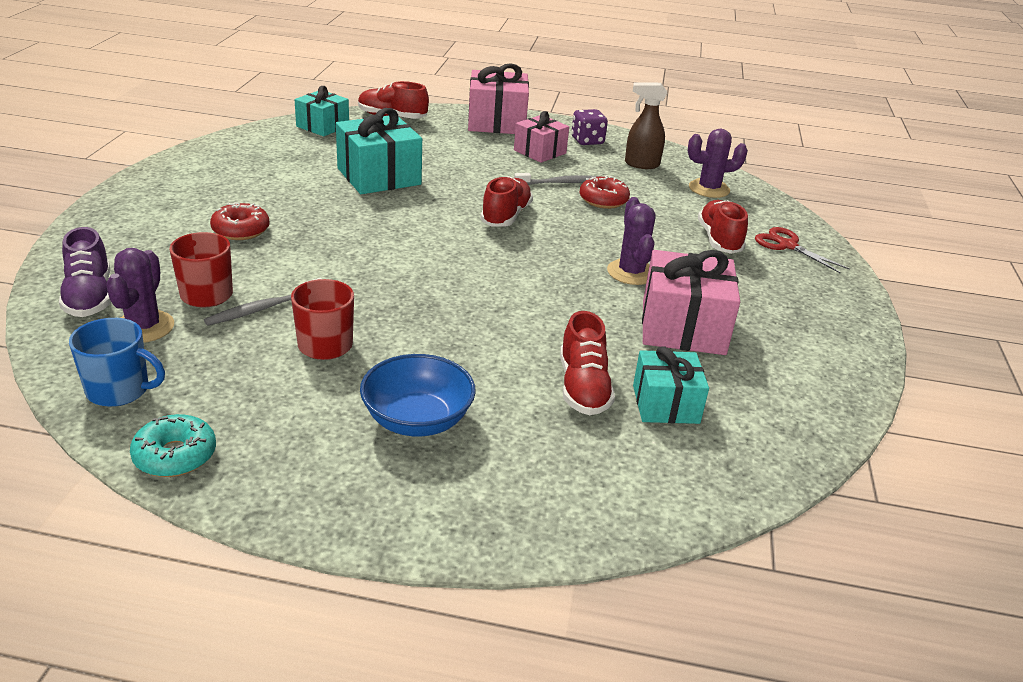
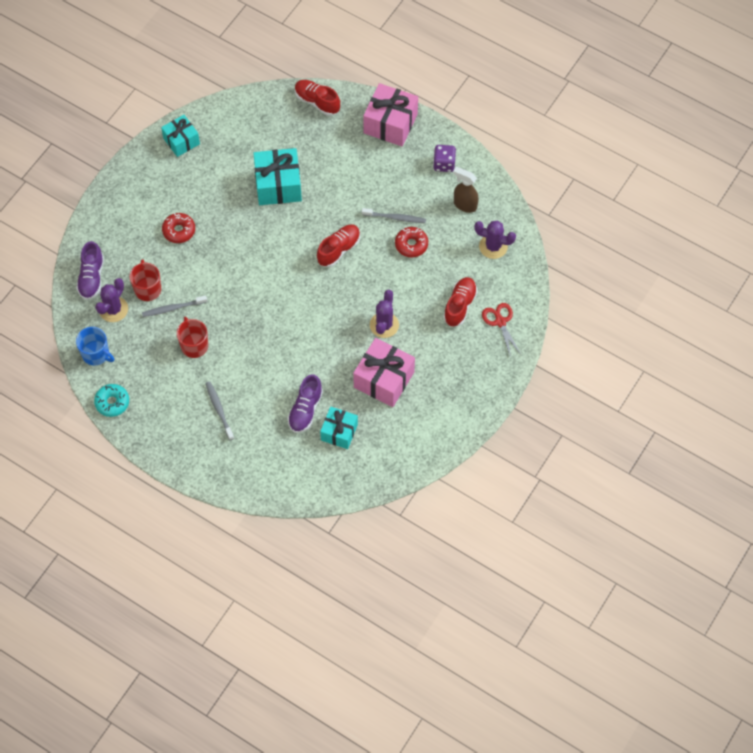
camera: 25 degrees right, 30 degrees up
(323, 126) = (264, 108): turquoise gift -> turquoise gift (181, 141)
(417, 420) = (219, 409): blue bowl -> grey toothbrush
(539, 152) = (401, 173): pink gift -> none
(583, 387) = (305, 410): red shoe -> purple shoe

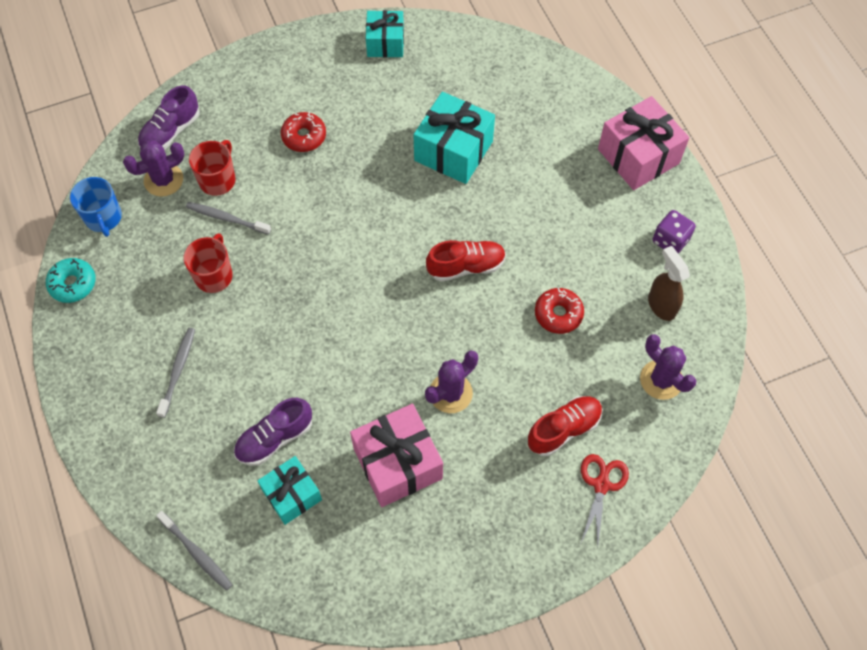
camera: 35 degrees right, 0 degrees up
(317, 102) = (569, 84): red shoe -> none
(395, 218) = (563, 270): grey toothbrush -> grey toothbrush (197, 553)

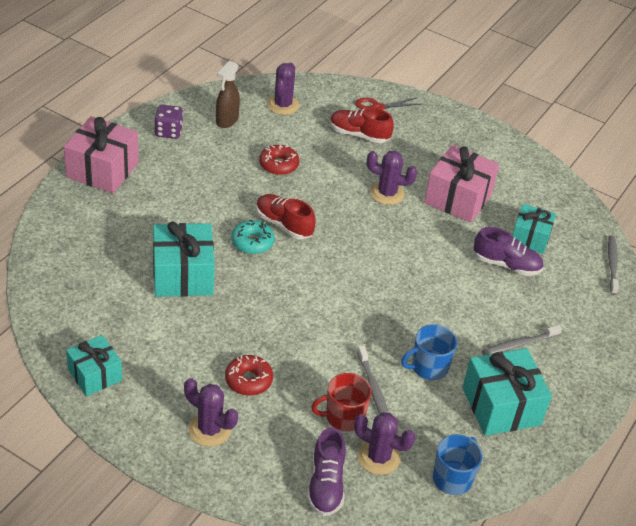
camera: 130 degrees left, 20 degrees down
(73, 284) = (526, 458): turquoise donut -> turquoise donut (252, 242)
(132, 303) = (501, 406): none -> turquoise gift
(171, 132) = (326, 485): purple shoe -> purple shoe turned 90 degrees clockwise
(214, 275) = (428, 367): red mug -> blue mug
(278, 87) = (209, 429): none -> purple cactus

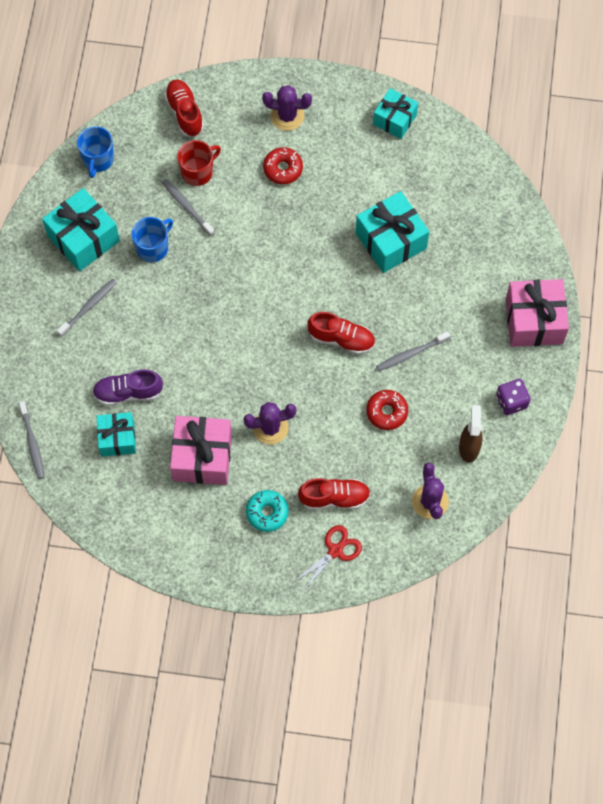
camera: 160 degrees right, 25 degrees up
(229, 191) = (411, 354): none -> grey toothbrush
(252, 242) = (356, 304): turquoise donut -> turquoise donut (267, 512)
(326, 485) = (184, 113): purple shoe -> red shoe
(378, 457) = (157, 151): purple cactus -> none

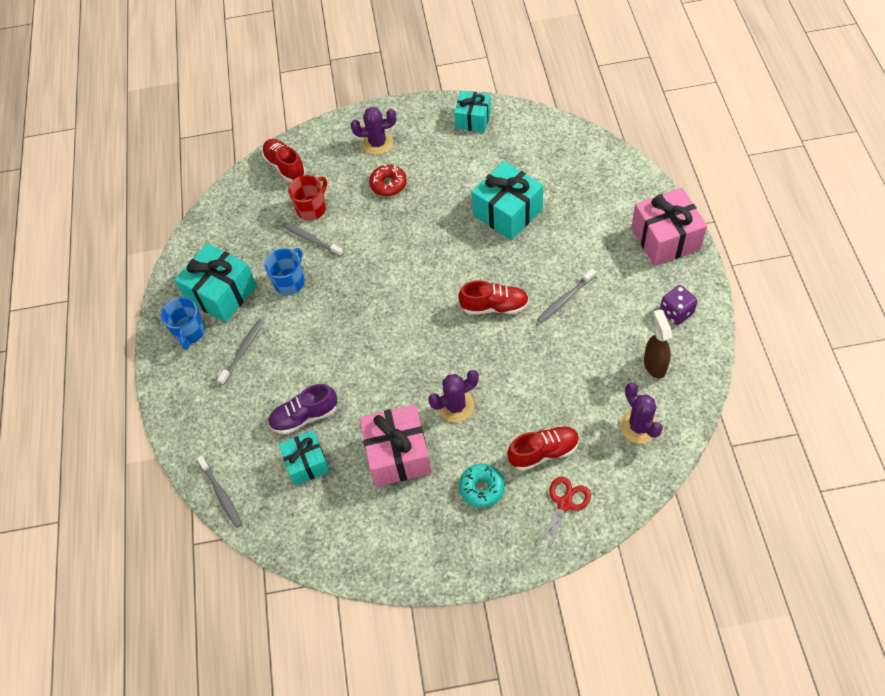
camera: 10 degrees left, 10 degrees down
(98, 159) = (217, 225): blue mug -> blue mug (189, 332)
(387, 412) = (563, 357): red donut -> none

